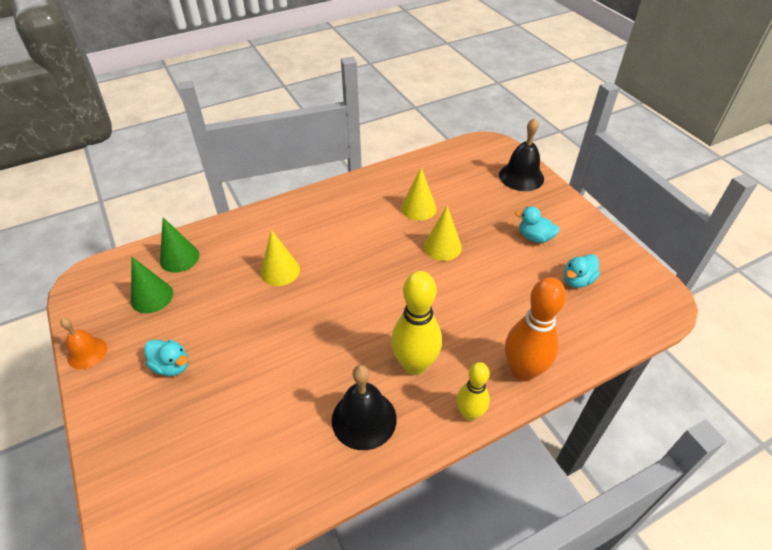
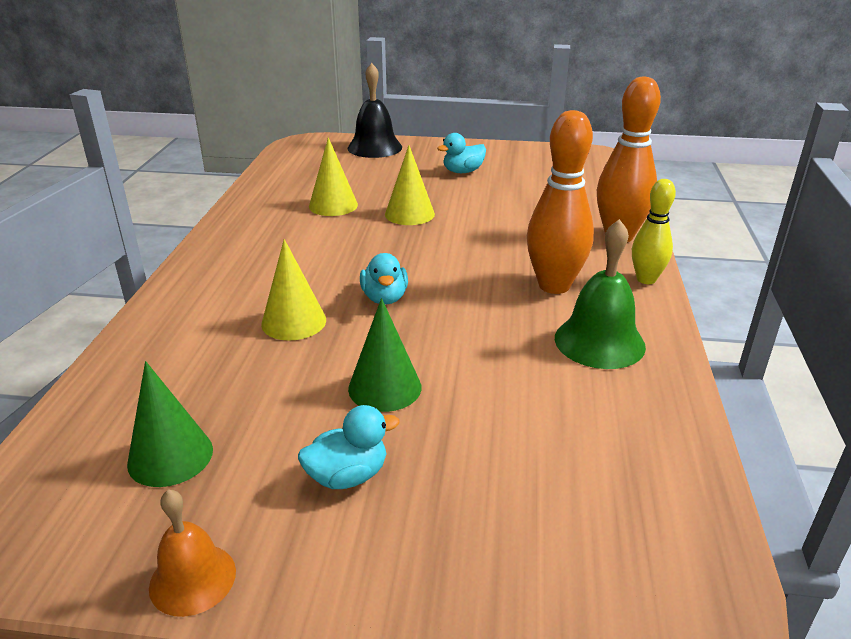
camera: 55 degrees left, 15 degrees down
(179, 258) = (128, 401): green cone -> green cone (385, 387)
(364, 419) = (599, 342): black bell -> green bell
(415, 365) = (554, 285): yellow bowling pin -> orange bowling pin
(577, 280) = (539, 176): turquoise duck -> turquoise duck (384, 298)

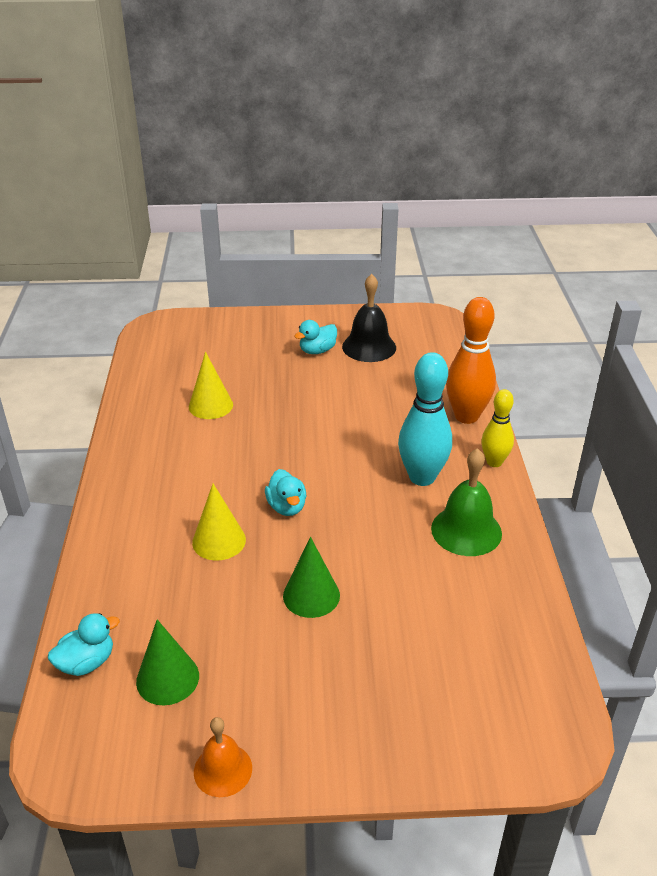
camera: 10 degrees left, 5 degrees up
(347, 476) = (305, 675): turquoise duck -> turquoise duck (86, 662)
(374, 147) = (227, 326): black bell -> black bell (369, 347)
(409, 214) = (282, 409): yellow cone -> none
(554, 285) = (422, 477): orange bowling pin -> turquoise bowling pin

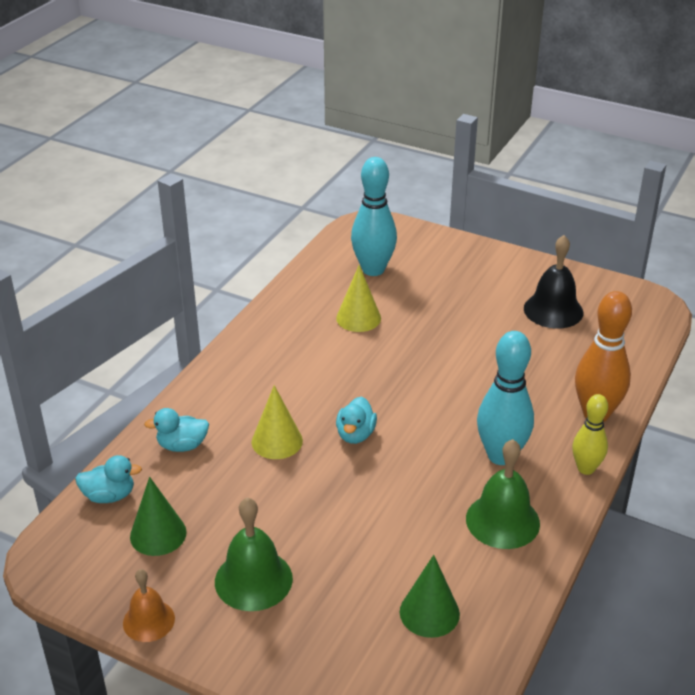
camera: 30 degrees right, 0 degrees up
(192, 360) = (373, 269): none -> turquoise bowling pin
(296, 679) = (253, 580): none -> green bell
(311, 595) = (318, 518): green cone -> green cone (429, 612)
(317, 351) = (498, 298): turquoise duck -> turquoise duck (182, 445)

